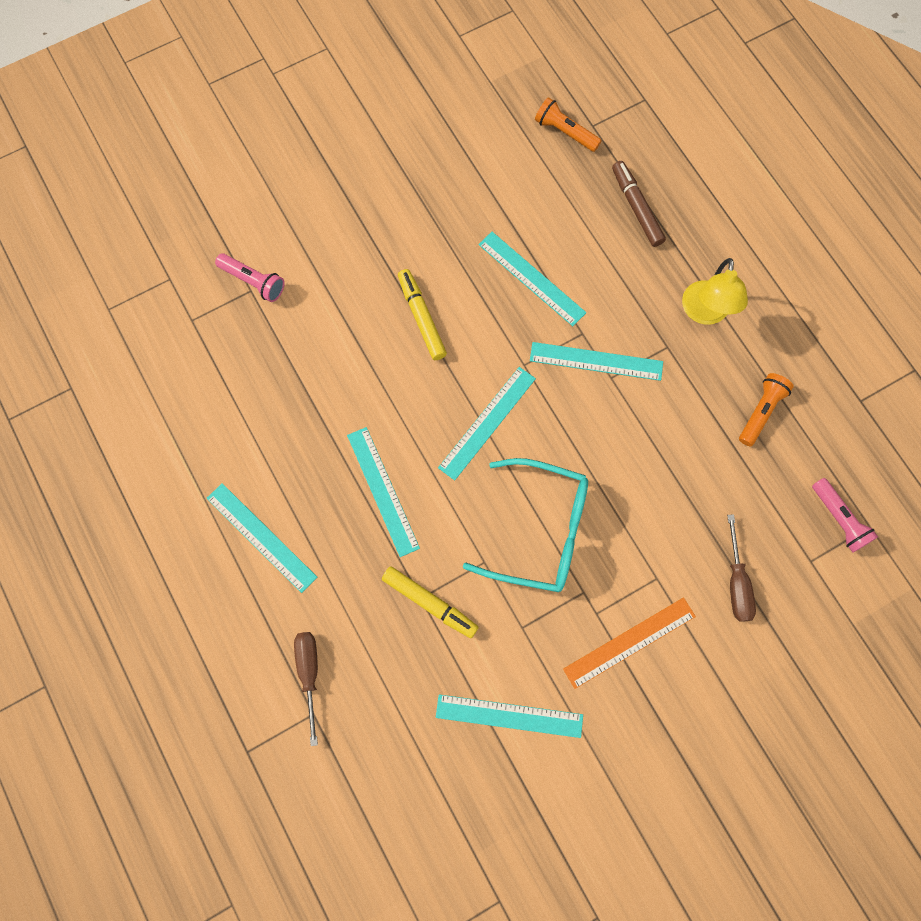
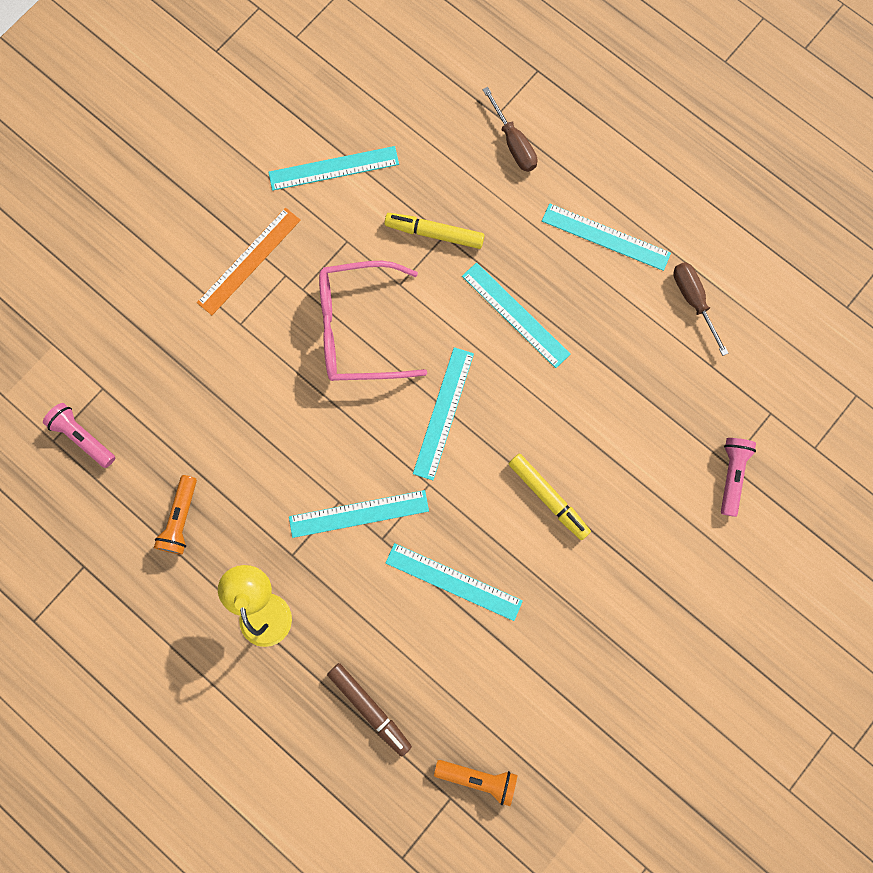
camera: 160 degrees right, 5 degrees up
(253, 281) = (731, 475): pink flashlight -> pink flashlight turned 90 degrees clockwise
(540, 531) = (358, 329): turquoise glasses -> pink glasses
(736, 582) = (166, 345): brown screwdriver -> brown screwdriver (693, 301)

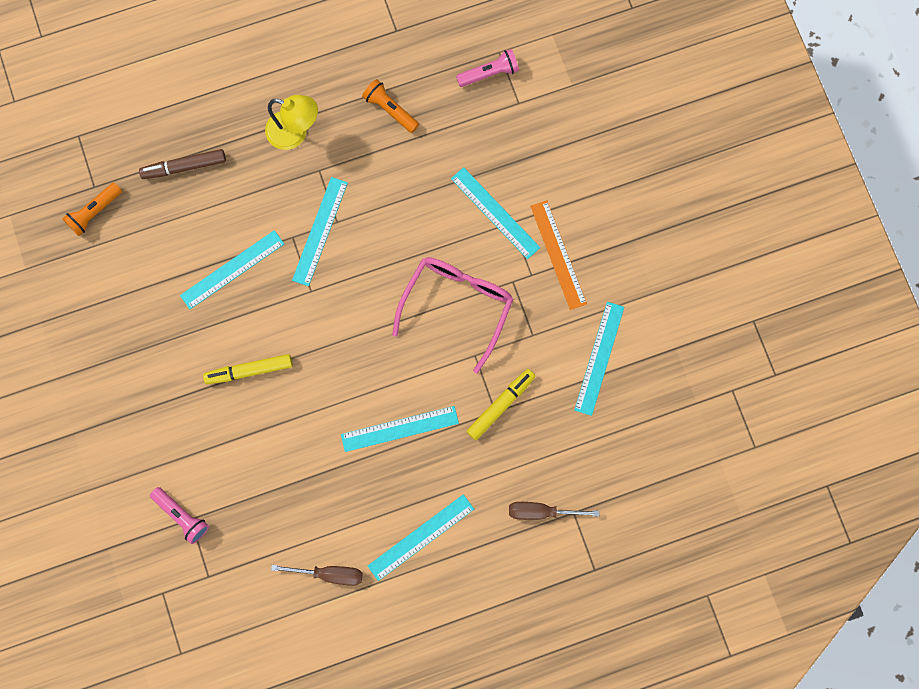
camera: 120 degrees right, 0 degrees up
(443, 413) = (356, 331): turquoise ruler -> turquoise ruler (495, 213)

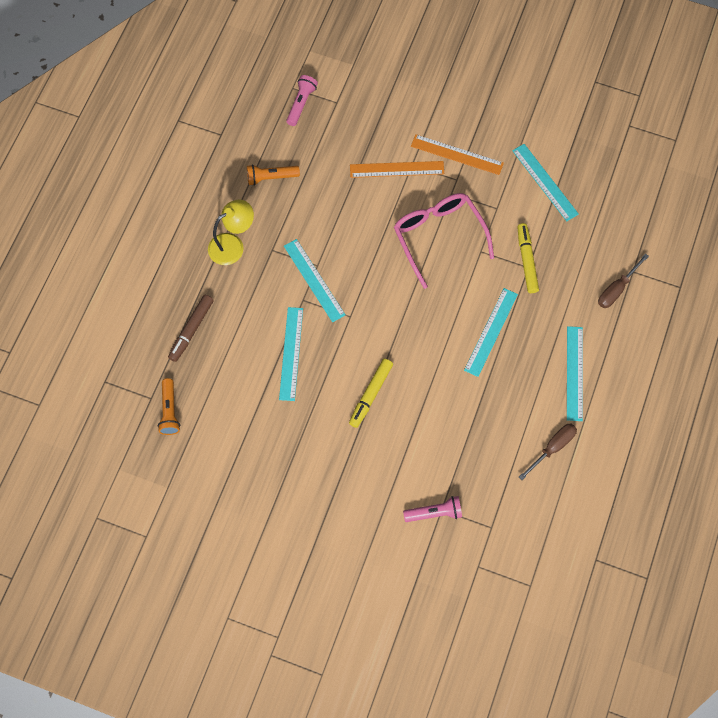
camera: 50 degrees left, 10 degrees down
(495, 213) = (397, 169): turquoise ruler -> orange ruler

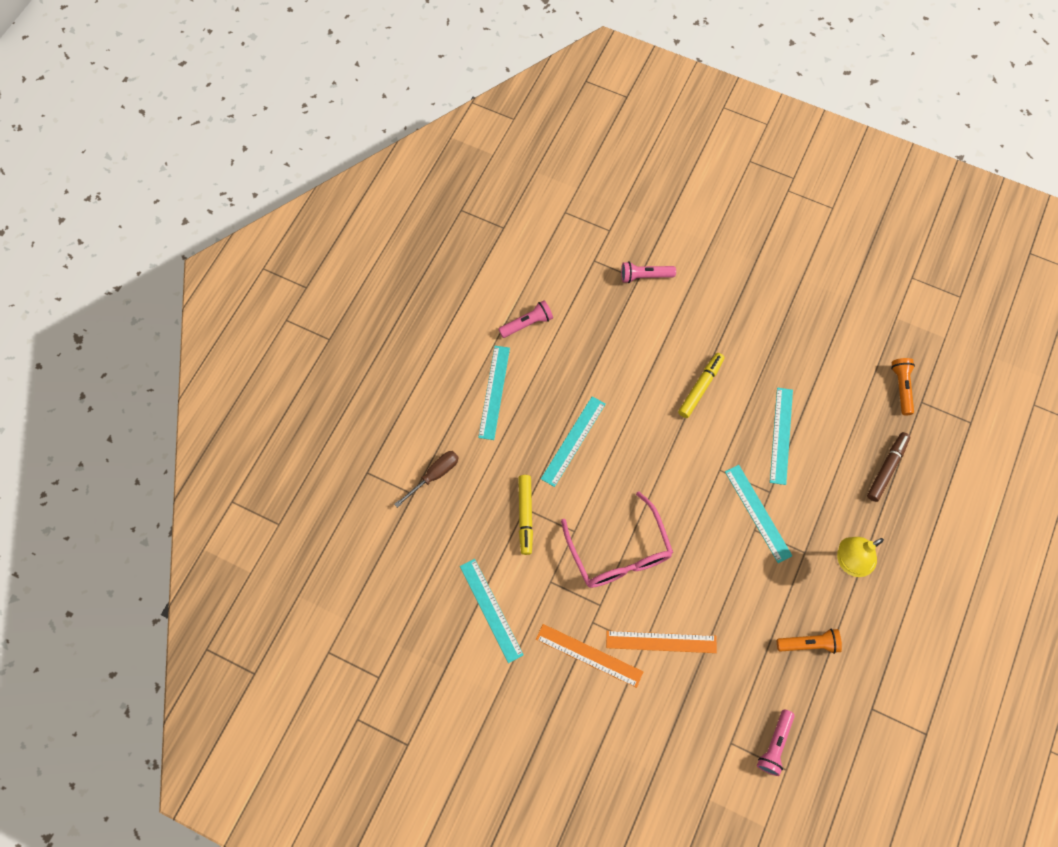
camera: 175 degrees left, 0 degrees up
(552, 448) = (527, 324): brown screwdriver -> pink flashlight

